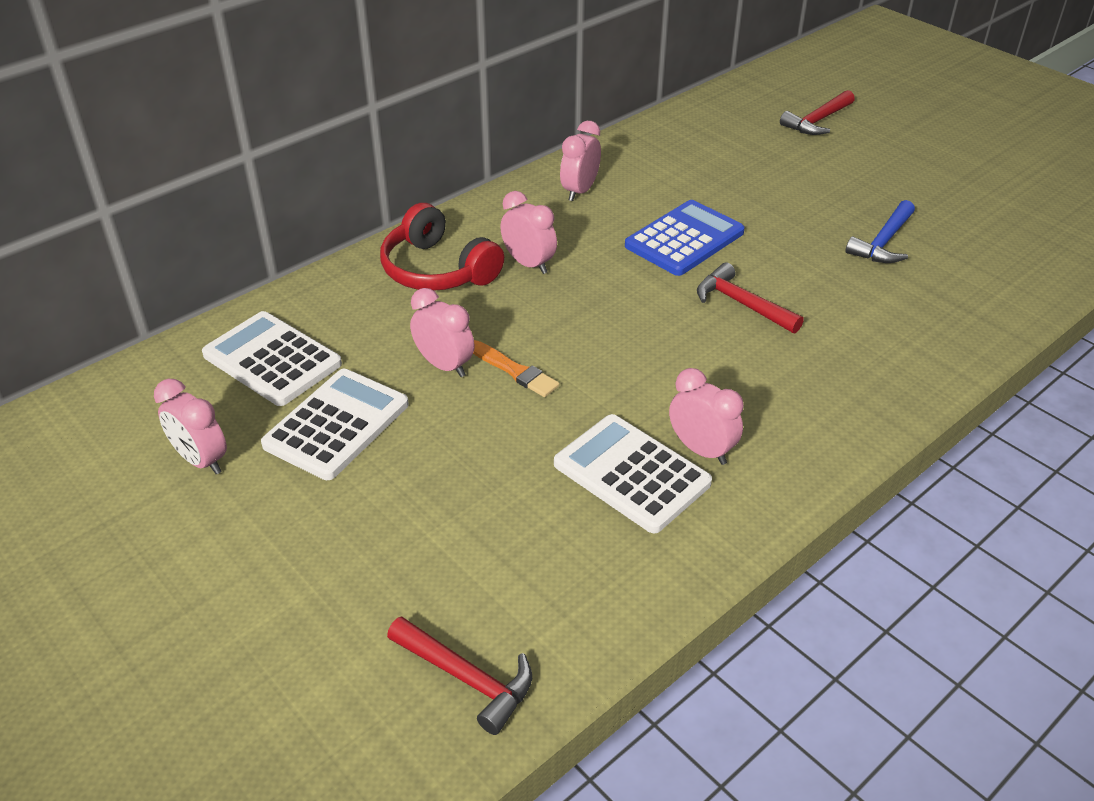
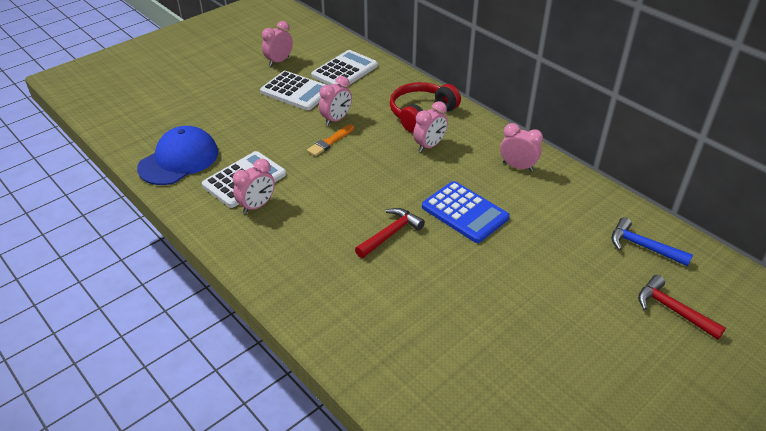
camera: 90 degrees right, 0 degrees up
(467, 679) = (140, 133): red hammer -> none
(573, 584) = (179, 160): none -> blue cap
(883, 242) = (473, 323): blue hammer -> blue hammer (642, 246)

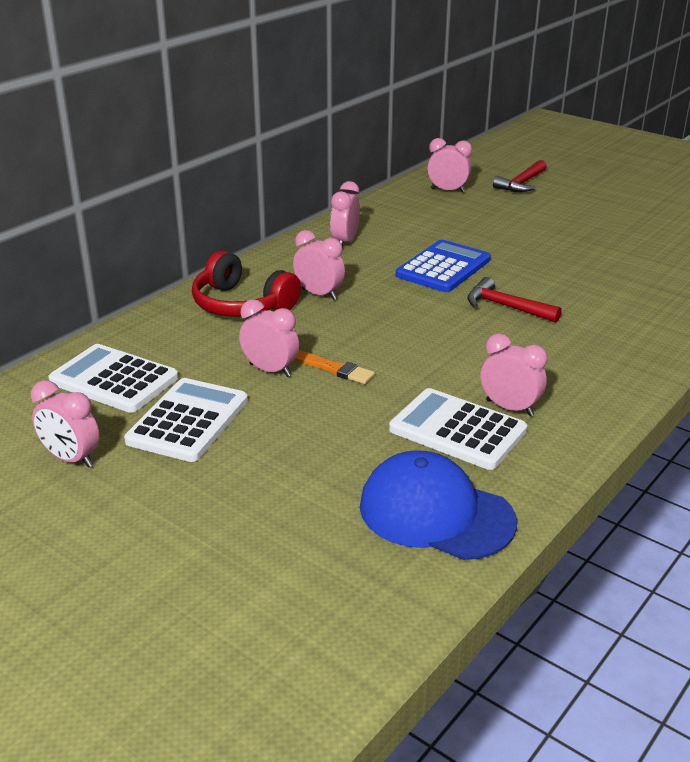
camera: 100 degrees left, 10 degrees down
(642, 246) = (447, 190): blue hammer -> pink clock

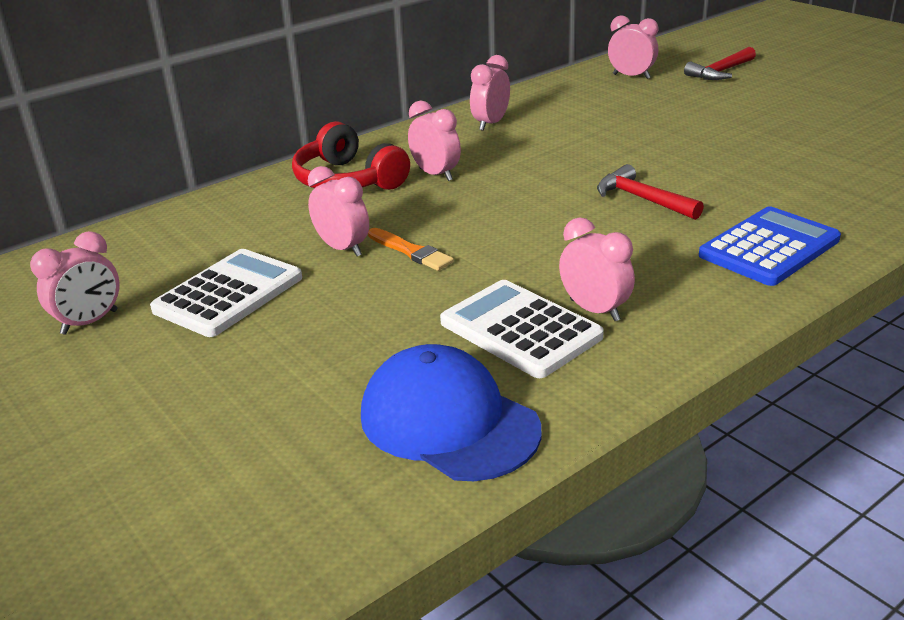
camera: 15 degrees right, 0 degrees up
(71, 459) = (90, 322): pink clock -> pink clock turned 90 degrees counterclockwise
(114, 380) = (177, 246): white calculator -> none
(443, 267) = (588, 154): blue calculator -> blue calculator (769, 247)

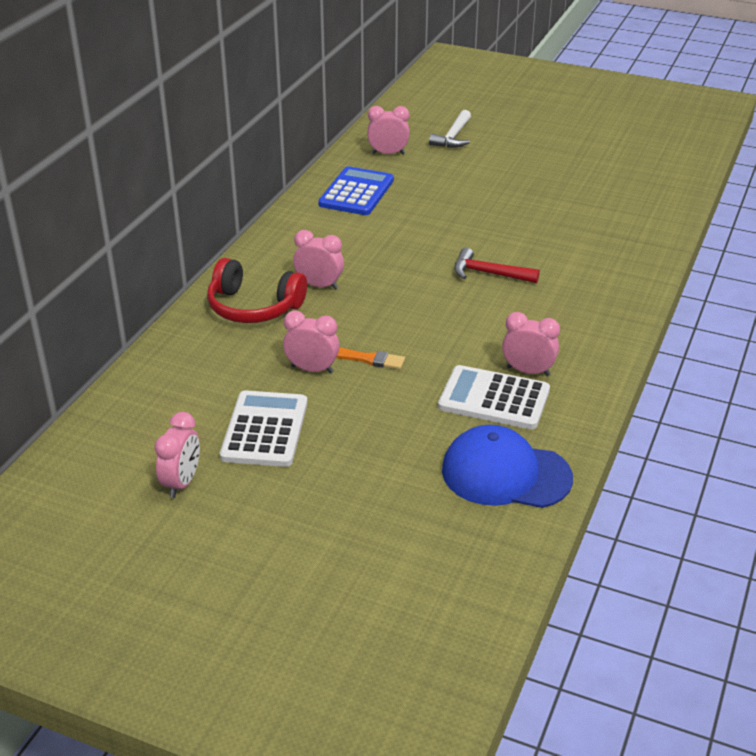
camera: 30 degrees left, 5 degrees up
(490, 124) = (317, 226): pink clock -> none
(720, 72) = (453, 137): red hammer -> white hammer
(769, 247) = (598, 295): blue calculator -> blue calculator (356, 192)

